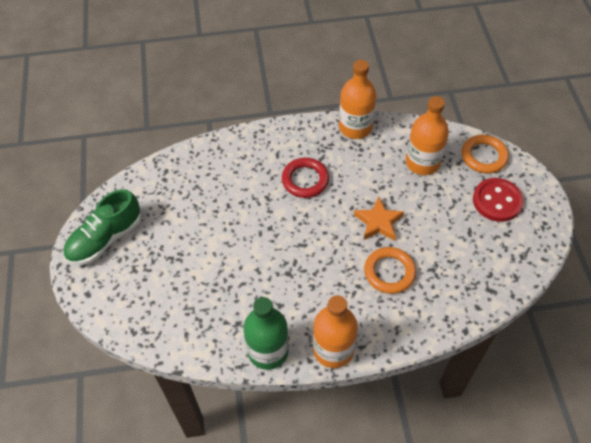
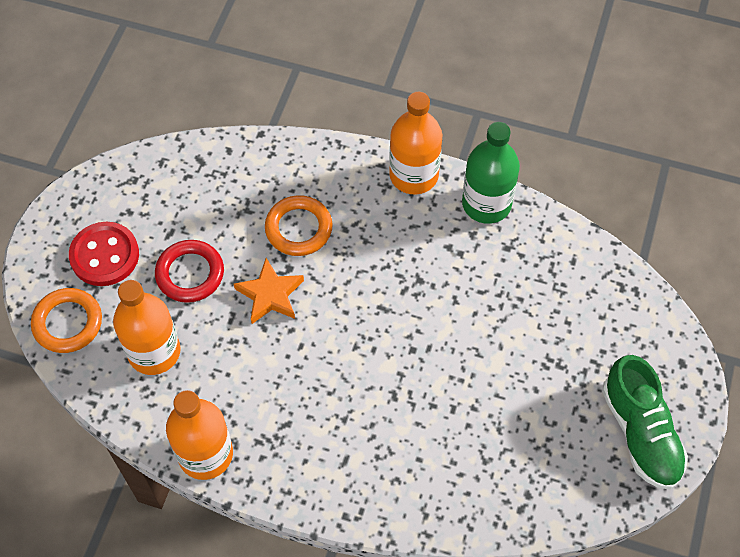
camera: 155 degrees left, 5 degrees up
(105, 239) = (640, 433): green shoe -> green shoe turned 90 degrees clockwise
(305, 180) = (328, 399): red ring -> red ring (190, 274)

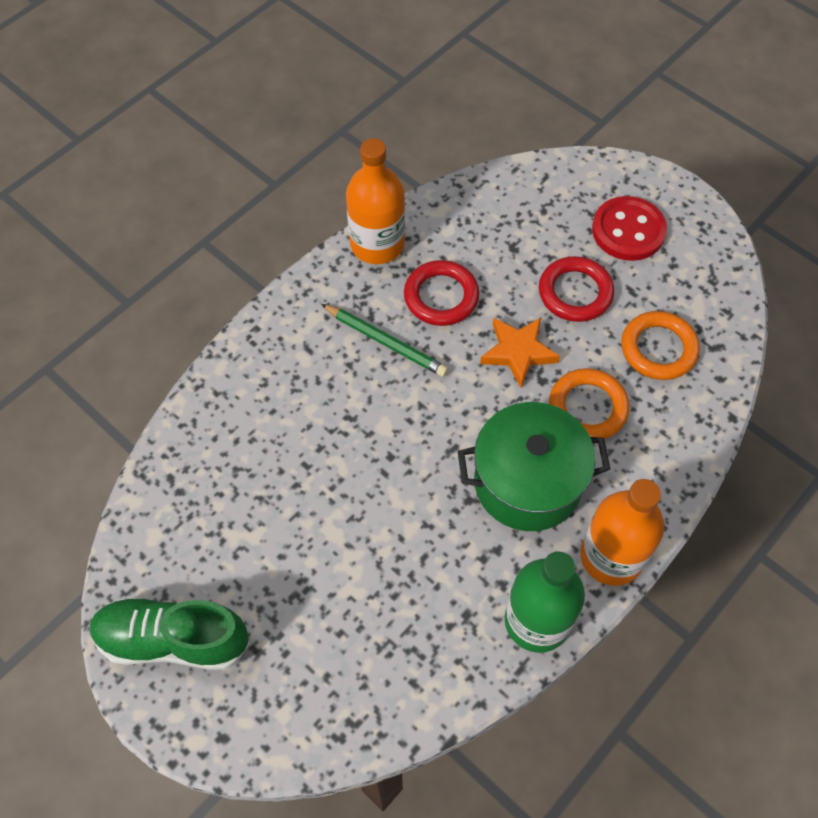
camera: 115 degrees right, 0 degrees up
(68, 323) = (565, 183): orange ring -> orange ring (658, 349)
(154, 352) = (501, 238): orange bottle -> none
(240, 375) = (441, 296): none -> red ring
(308, 399) = (386, 342): none -> green pencil
(384, 246) = (527, 482): none -> green pot

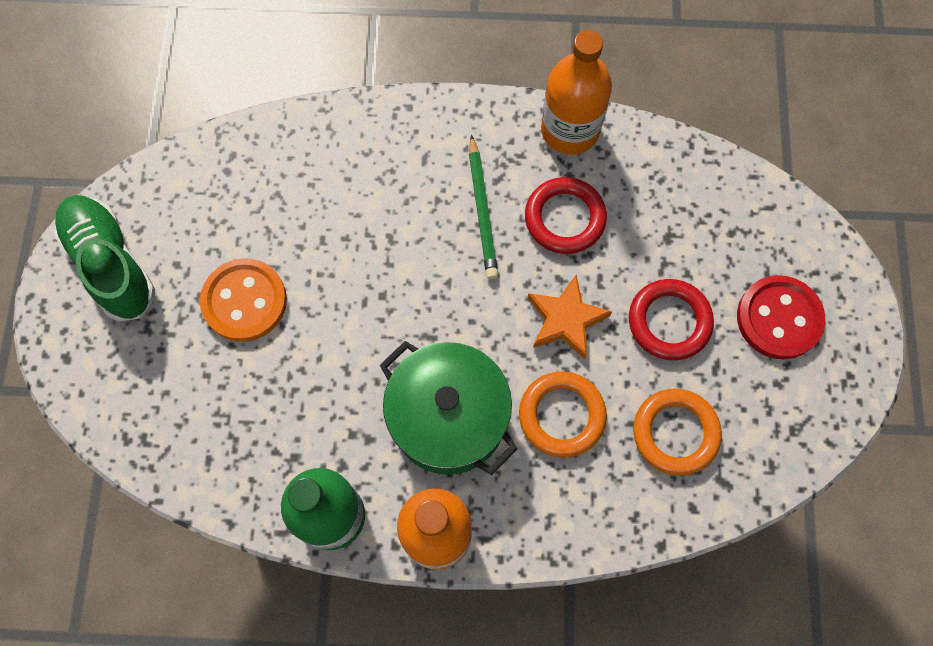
camera: 50 degrees right, 10 degrees up
(304, 558) = (244, 301): none -> orange button

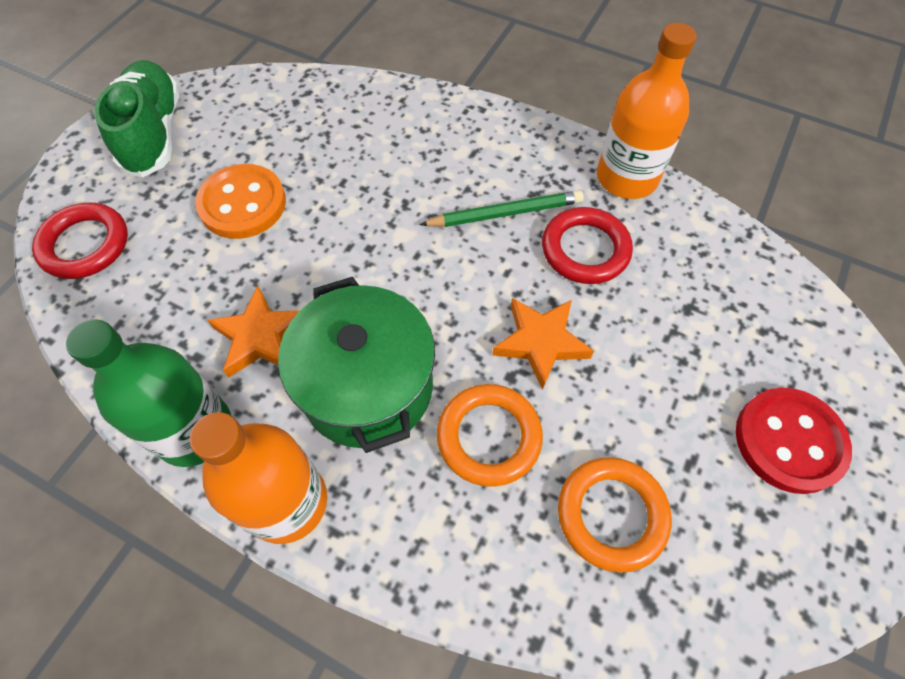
camera: 25 degrees right, 10 degrees down
(337, 416) = (261, 337): none -> orange star
(482, 210) = (505, 213): green pencil -> green pencil turned 120 degrees counterclockwise
(669, 321) = (655, 391): red ring -> red ring (85, 245)

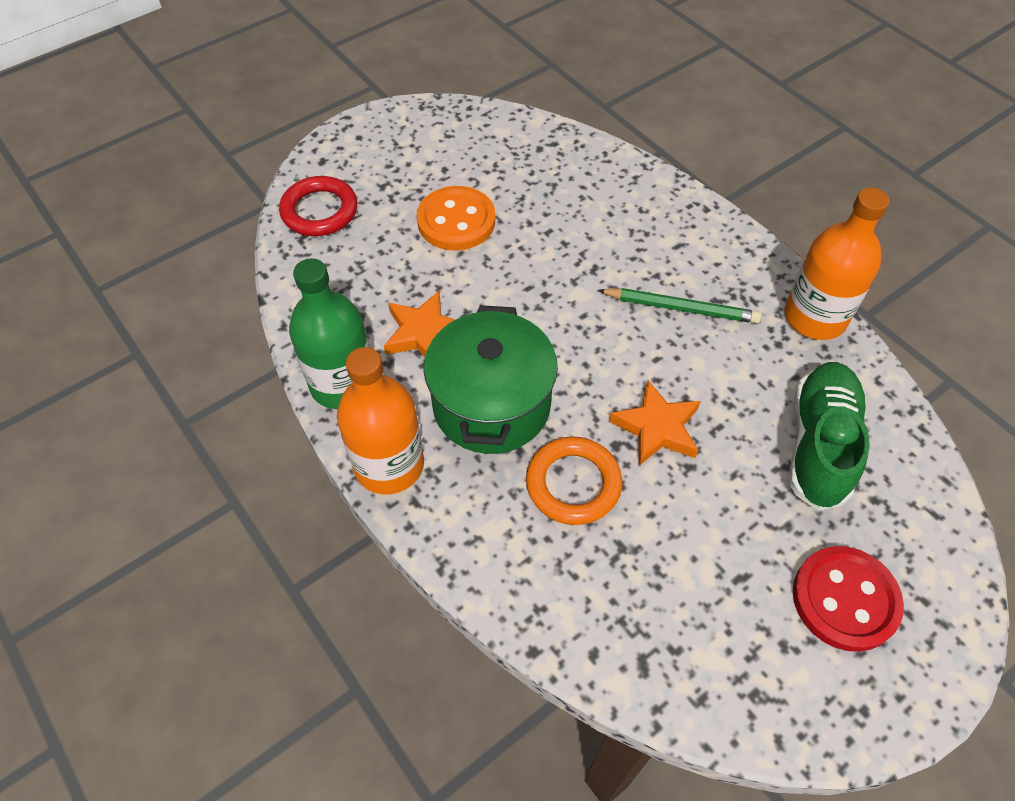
camera: 25 degrees right, 5 degrees down
(154, 133) = (409, 138): green shoe -> green shoe (819, 444)
(585, 249) = (739, 366): red ring -> none
(611, 514) = (647, 587): orange ring -> none

